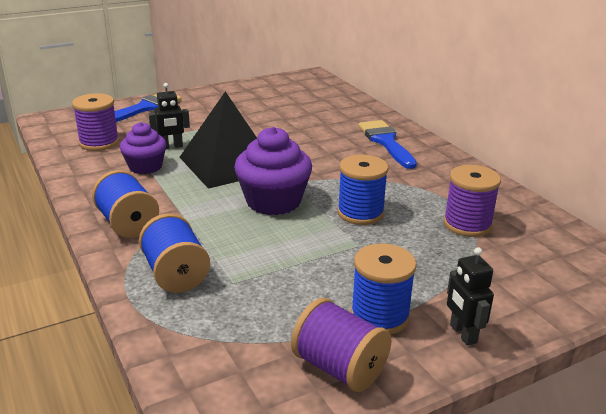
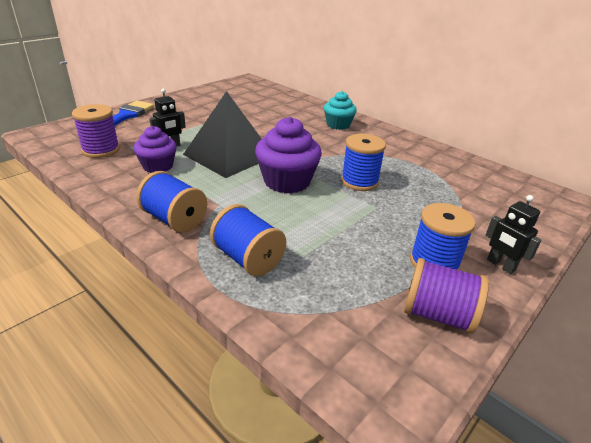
camera: 20 degrees left, 5 degrees up
(386, 142) = (338, 125): blue brush -> turquoise cupcake
(467, 224) = (439, 179): purple spool -> none

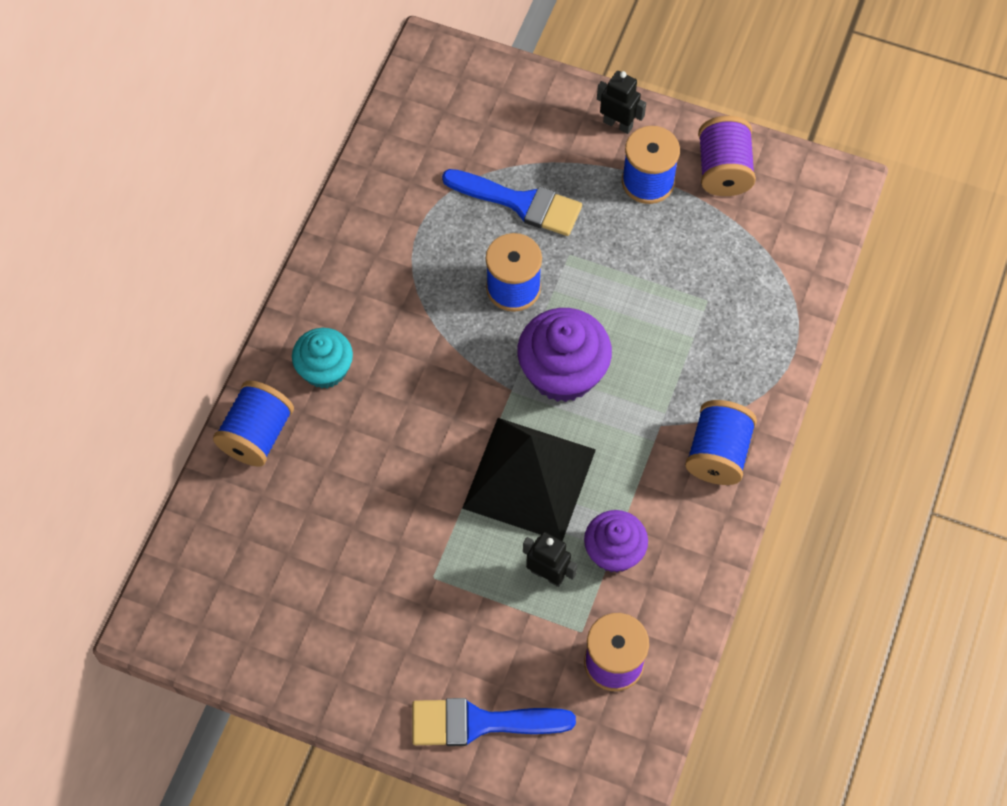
camera: 110 degrees left, 30 degrees up
(248, 259) = (739, 347): blue spool -> blue spool (257, 435)
(427, 200) = (520, 203): none -> blue brush
(500, 265) = (618, 124): black robot -> black robot turned 90 degrees counterclockwise

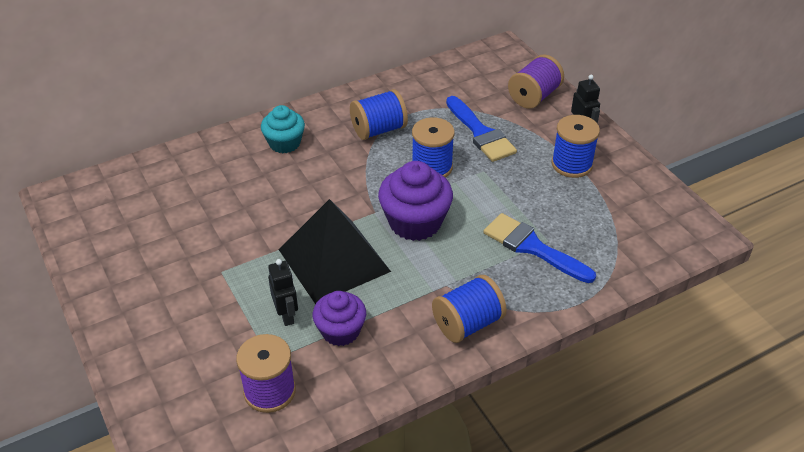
camera: 40 degrees right, 20 degrees down
(257, 435) = (215, 150): blue spool -> blue spool (379, 130)
(480, 723) = (153, 364): blue brush -> blue brush (532, 247)
(723, 170) = (629, 185): purple spool -> purple spool (534, 96)

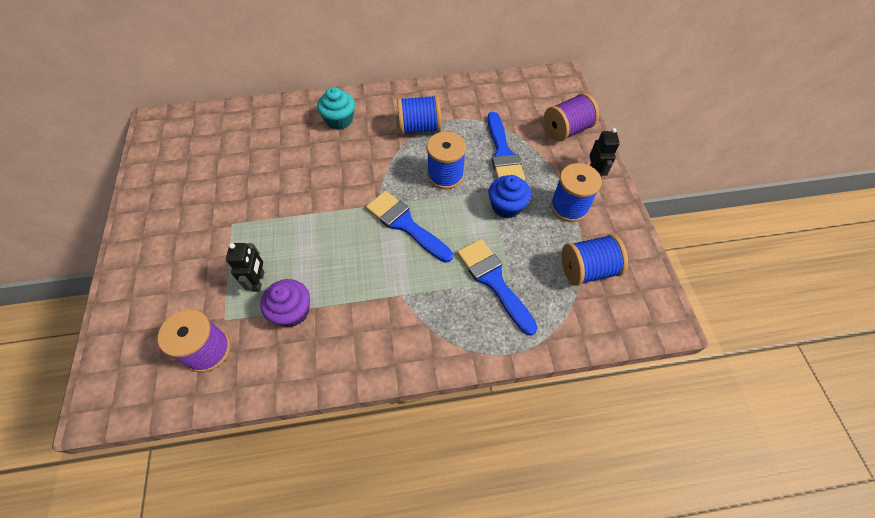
camera: 20 degrees right, 15 degrees up
(333, 260) = (321, 240): black pyramid -> none
(415, 222) = (405, 224): purple cupcake -> blue brush
(467, 323) = (399, 340): blue spool -> blue spool (587, 269)
(510, 179) = (506, 206): none -> blue cupcake

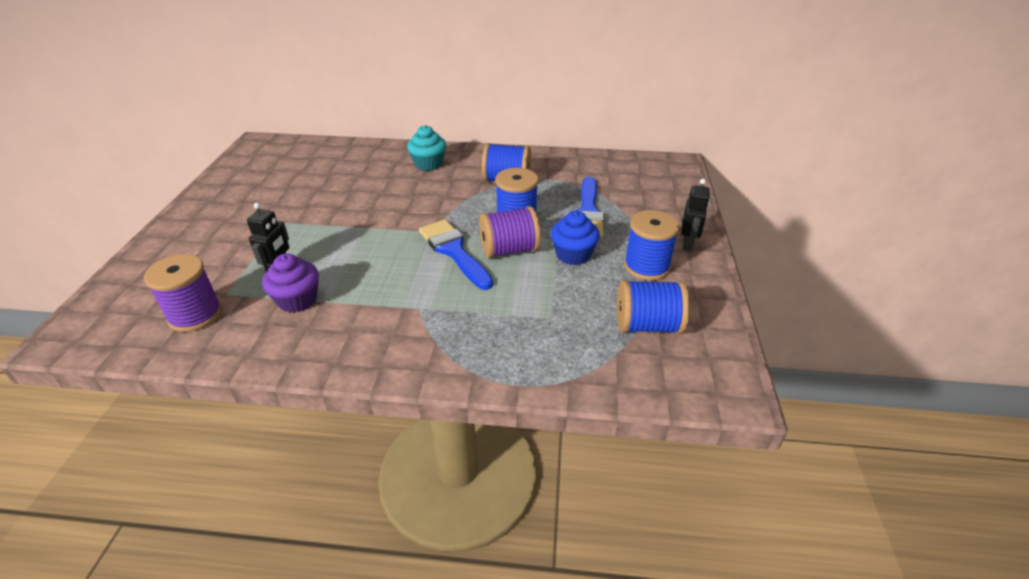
camera: 15 degrees right, 20 degrees down
(493, 281) = (529, 315): blue brush -> none
(566, 130) = (669, 204): purple spool -> purple spool (509, 250)

